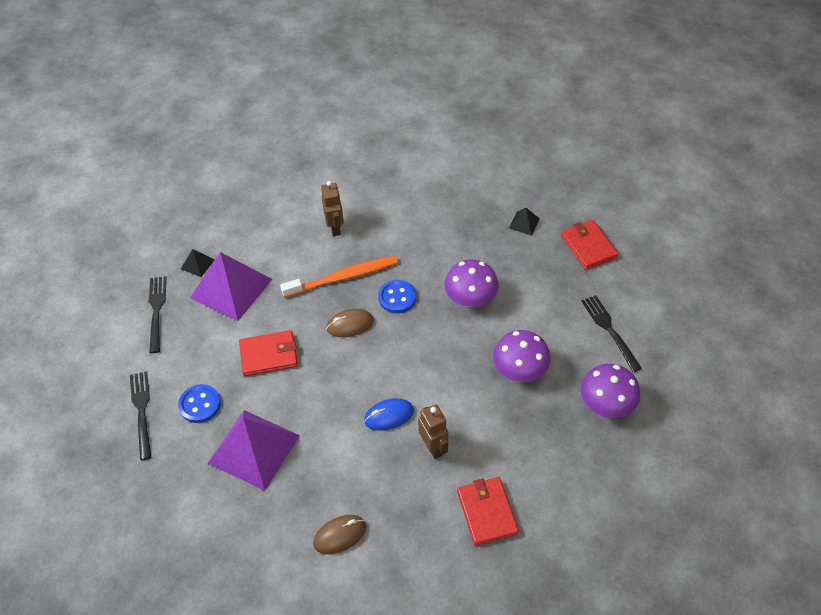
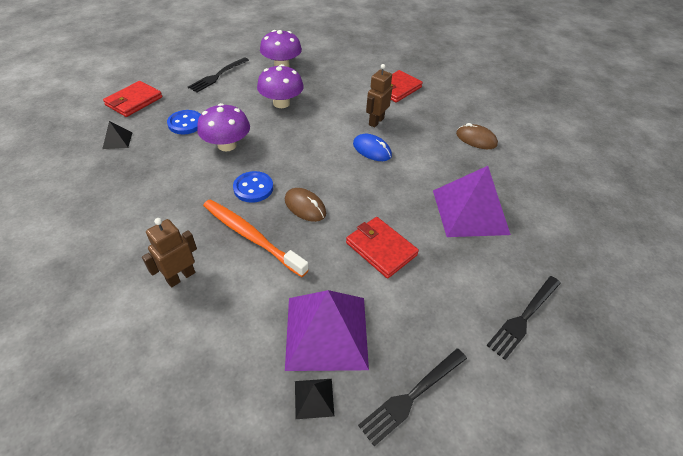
camera: 125 degrees left, 5 degrees down
(200, 404) = (472, 273): blue button -> blue button (185, 123)

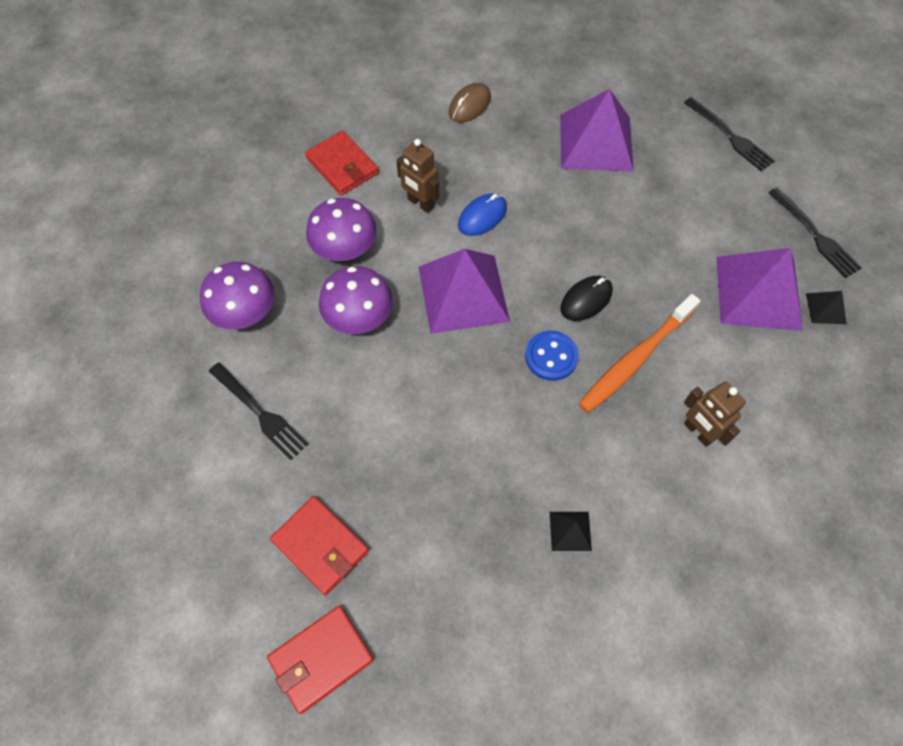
camera: 80 degrees left, 15 degrees up
(117, 140) = (432, 554): black pyramid -> black pyramid (570, 531)
(185, 123) = (397, 453): blue button -> none
(227, 145) = (457, 391): purple mushroom -> purple mushroom (345, 249)
(304, 144) = (463, 293): none -> purple pyramid
(305, 206) = (586, 300): brown mouse -> black mouse
(381, 249) = (651, 232): red wallet -> red wallet (321, 659)

